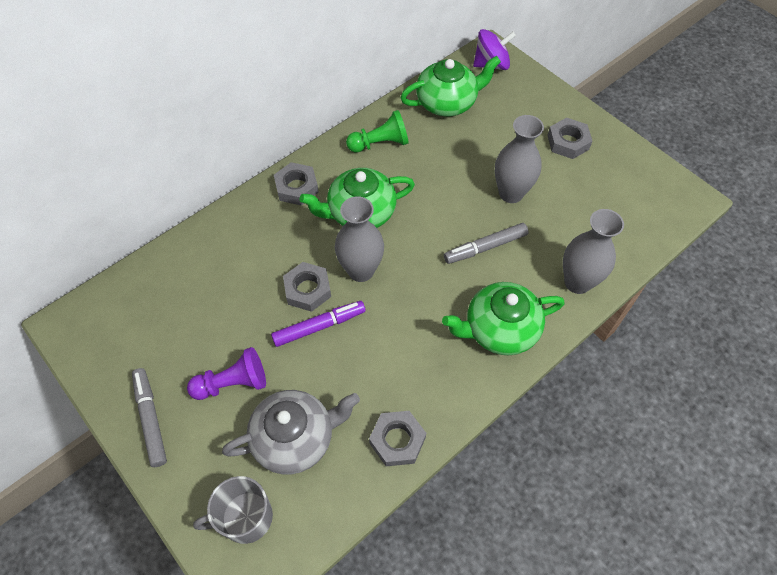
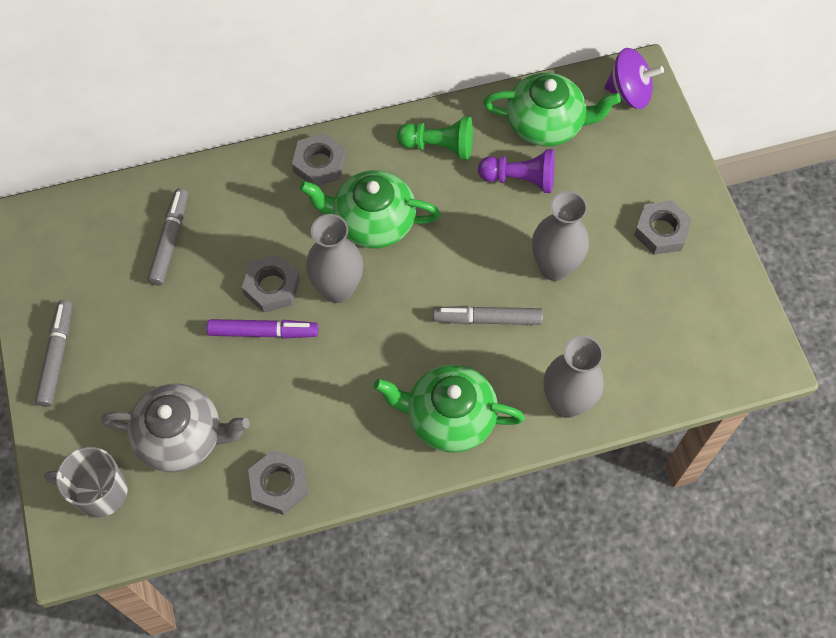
camera: 25 degrees right, 5 degrees up
(205, 287) = (170, 240): none -> grey marker
(233, 383) = (150, 354): purple pawn -> purple pawn (520, 179)

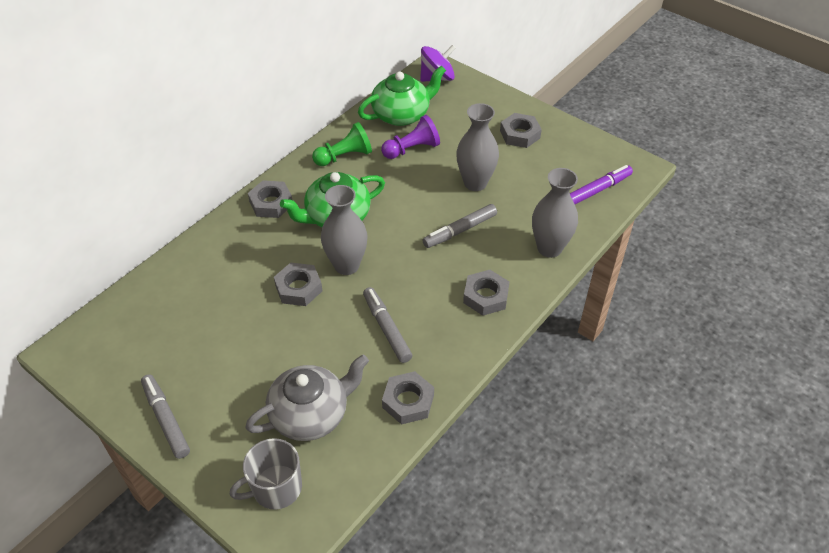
camera: 35 degrees left, 15 degrees down
(170, 240) = (198, 299): grey marker -> grey marker (387, 328)
(263, 332) = (316, 317): purple marker -> purple marker (598, 190)
(449, 417) = (485, 296): green teapot -> grey nut

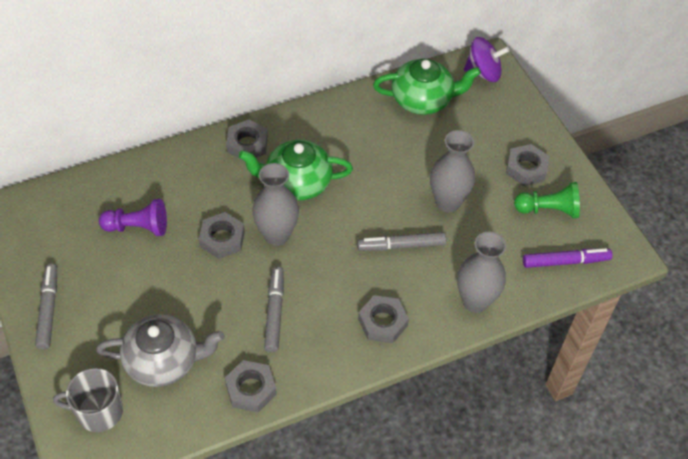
camera: 25 degrees right, 5 degrees up
(344, 156) = (341, 123): green pawn -> green pawn (548, 210)
(412, 149) = (409, 141): purple pawn -> purple pawn (138, 227)

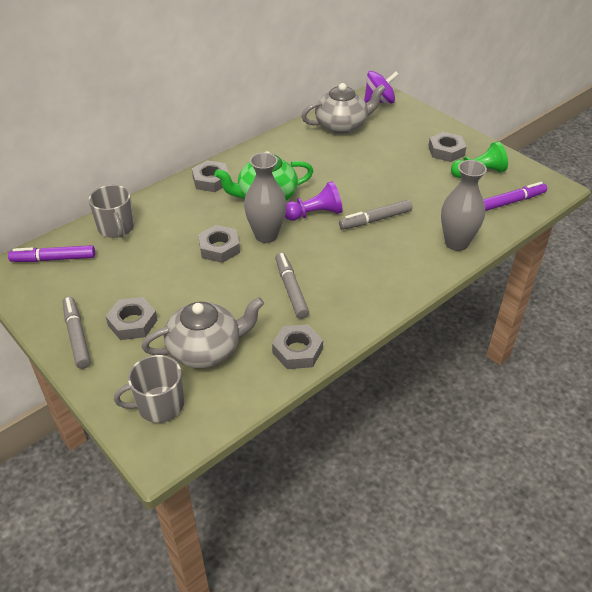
camera: 15 degrees left, 10 degrees down
(54, 207) = (53, 259): none -> purple marker
(128, 184) = (116, 228): none -> grey mug
(138, 227) = (138, 256): purple pawn -> purple pawn (314, 214)
(382, 322) = (388, 275): grey nut -> grey nut (132, 323)
(423, 100) = (342, 125): green teapot -> grey teapot
(447, 202) = (397, 184): grey vase -> none

